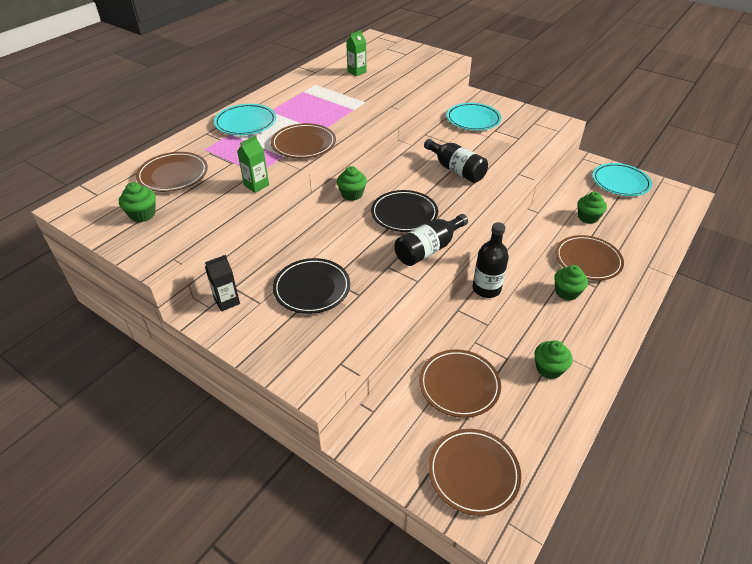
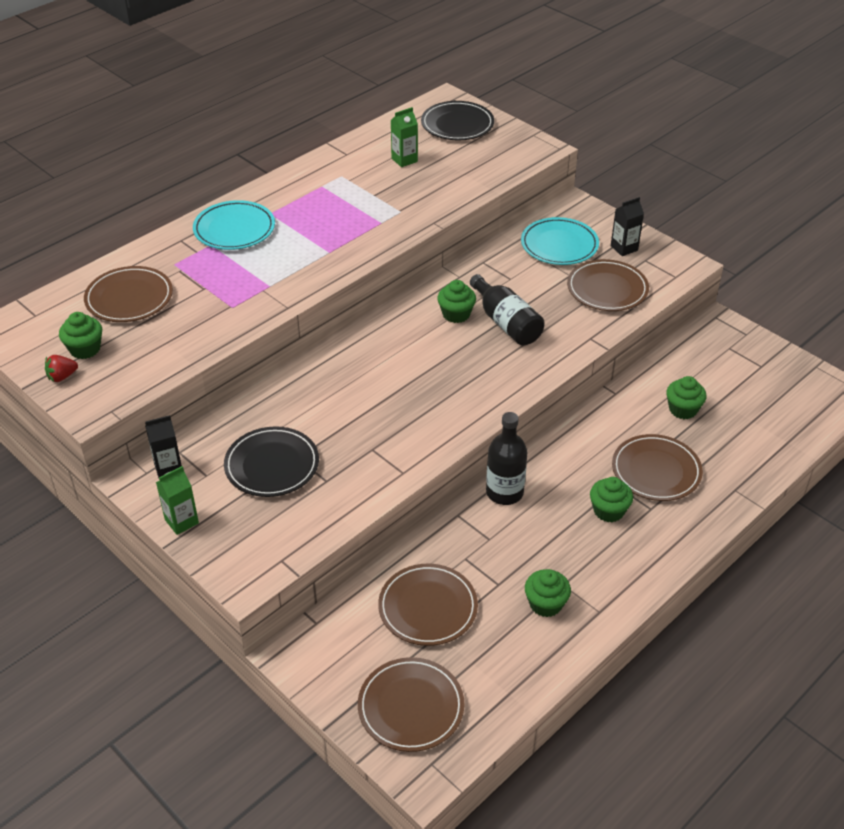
camera: 10 degrees right, 0 degrees up
(126, 237) = (62, 377): none -> red strawberry
(256, 185) = (227, 325): green carton -> green carton (181, 521)
(303, 144) = (301, 270): brown plate -> brown plate (607, 289)
(352, 194) = (356, 343): green cupcake -> green cupcake (456, 314)
(404, 214) = (415, 379): black plate -> black plate (457, 125)
(428, 249) = (430, 432): black bottle -> none
(517, 117) = (624, 248): none -> black carton
(620, 182) = (754, 361): turquoise plate -> none

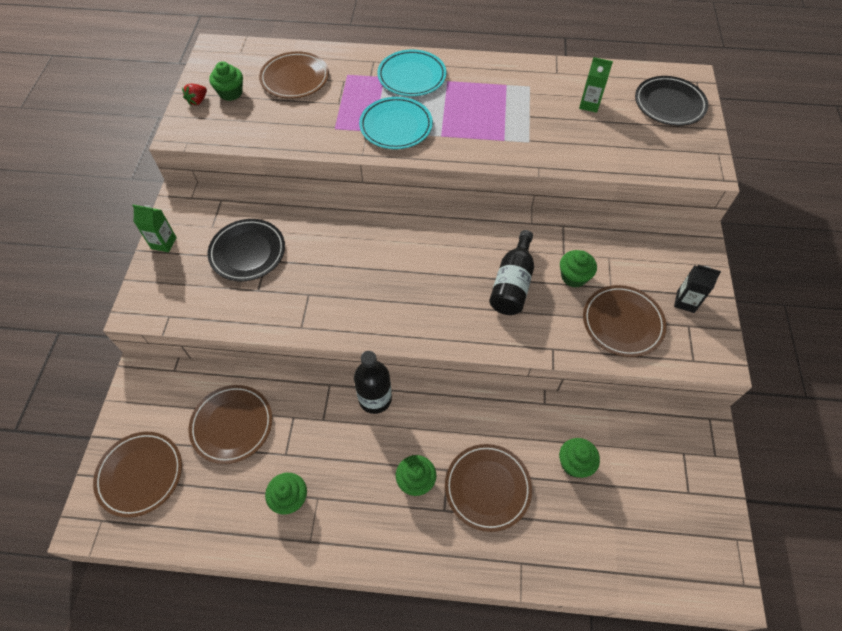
camera: 50 degrees right, 15 degrees up
(62, 377) = (198, 101): red strawberry -> red strawberry turned 75 degrees counterclockwise
(168, 468) = (203, 205): black carton -> none
(456, 314) = (489, 248): green cupcake -> green cupcake (574, 277)
(559, 245) = (637, 258): turquoise plate -> turquoise plate (396, 126)

